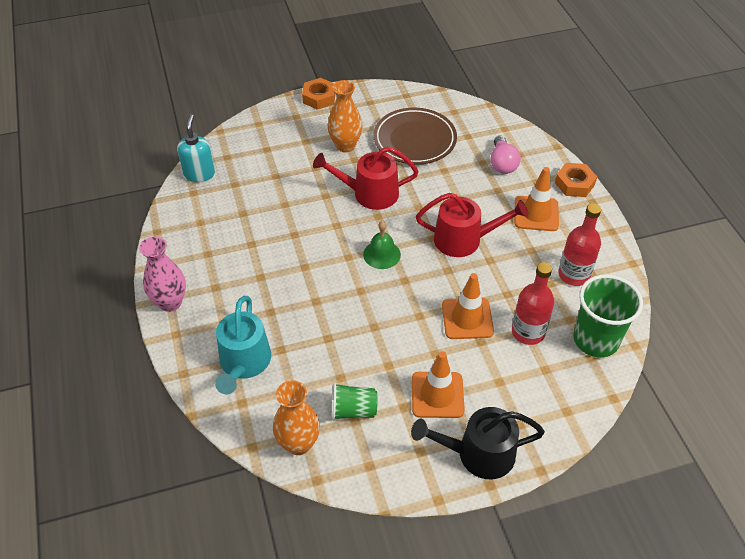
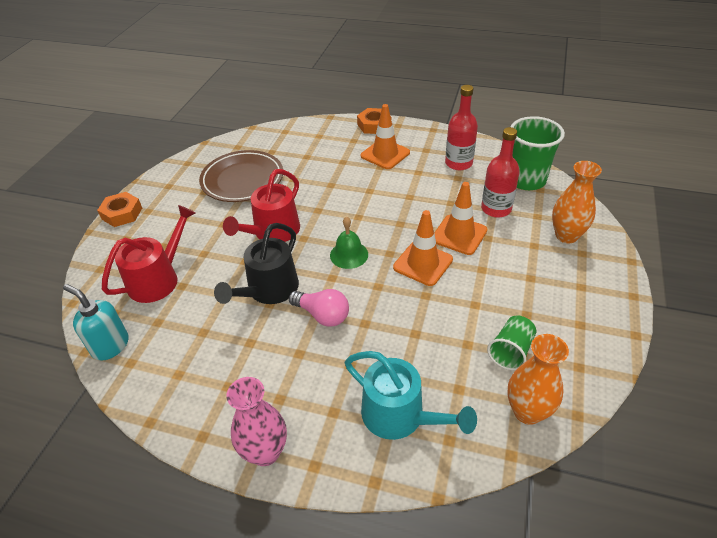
camera: 55 degrees left, 5 degrees down
(345, 145) = (200, 222): orange vase -> orange vase (566, 236)
(437, 395) = (526, 287): orange traffic cone -> orange traffic cone (423, 263)
(464, 240) = (376, 201): red watering can -> red watering can (158, 279)
(478, 454) = (599, 289): black watering can -> black watering can (269, 290)
(502, 163) = (319, 147): pink light bulb -> pink light bulb (322, 315)

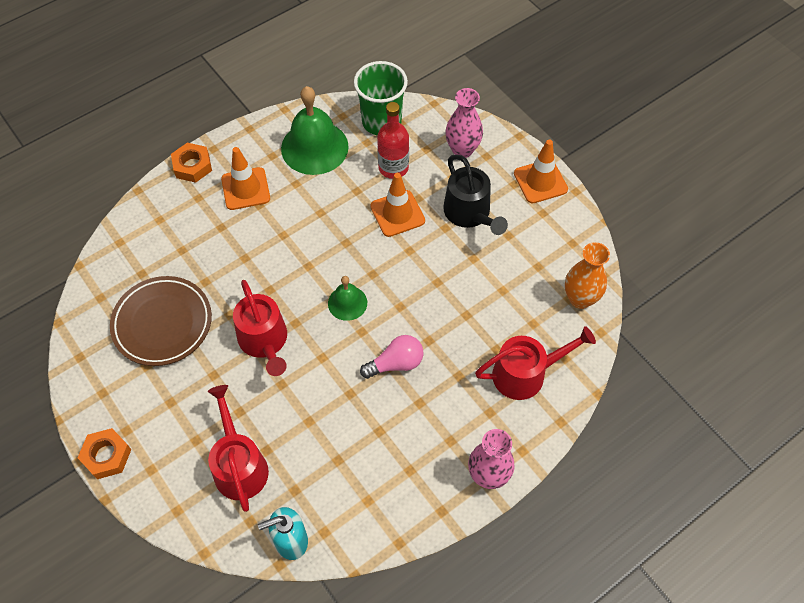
camera: 55 degrees left, 15 degrees up
(269, 290) = (334, 385): black watering can -> black watering can (469, 213)
(399, 416) = (525, 374): turquoise watering can -> red watering can
(423, 263) = (404, 260): orange traffic cone -> orange traffic cone (540, 181)
(458, 163) = (314, 147): red bottle -> green bell
(511, 351) = (530, 270): green cup -> none
(566, 236) = (462, 150): orange vase -> pink vase

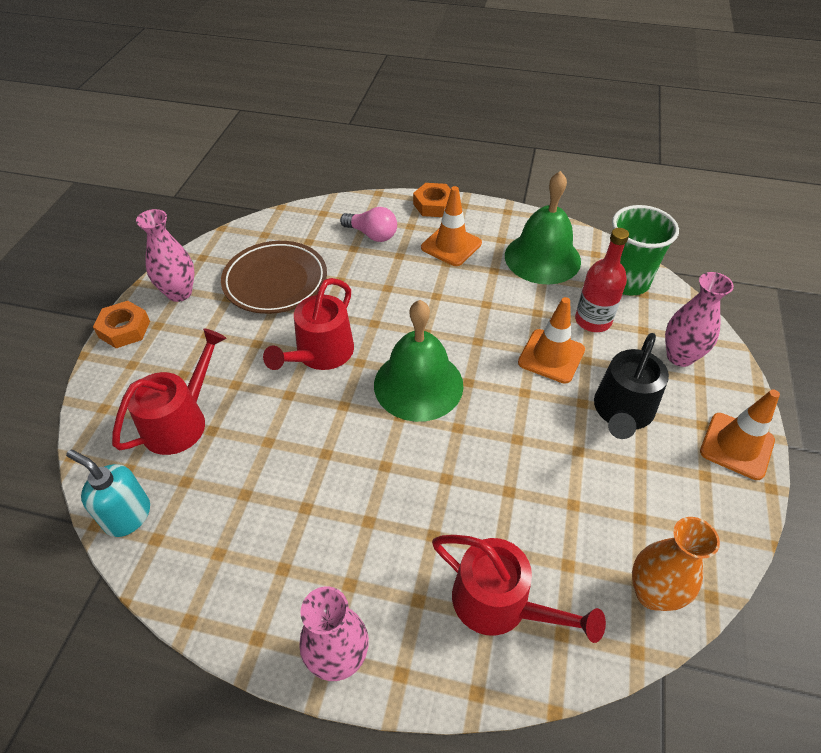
camera: 50 degrees right, 10 degrees down
(105, 396) = (179, 293): none -> pink vase
(347, 303) = (418, 384): green bell -> green bell, size x1.88
(396, 363) = (393, 468): pink light bulb -> pink light bulb (372, 235)

